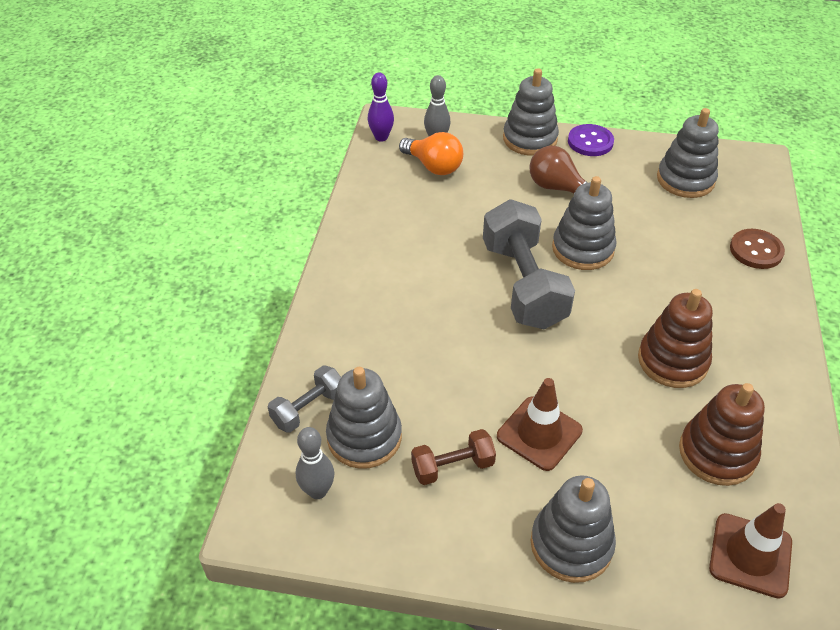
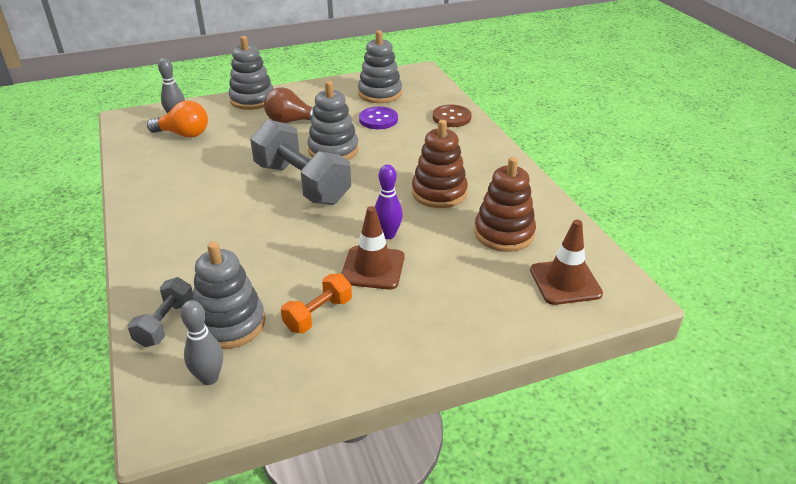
camera: 30 degrees left, 10 degrees down
(381, 137) = (127, 128): purple bowling pin -> purple bowling pin (388, 235)
(452, 467) = (318, 314): brown dumbbell -> orange dumbbell
(571, 544) = (442, 326): grey stacking toy -> none
(590, 142) = (299, 90): purple button -> purple button (378, 119)

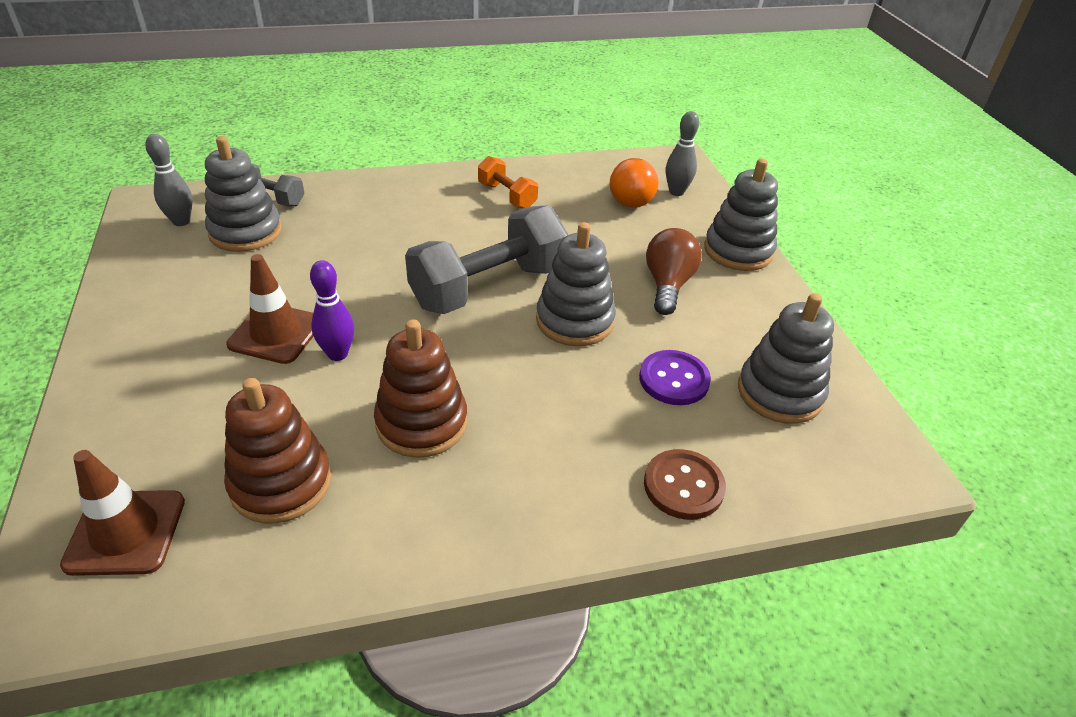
camera: 95 degrees right, 5 degrees up
(318, 314) = (221, 286): orange dumbbell -> orange dumbbell (507, 196)

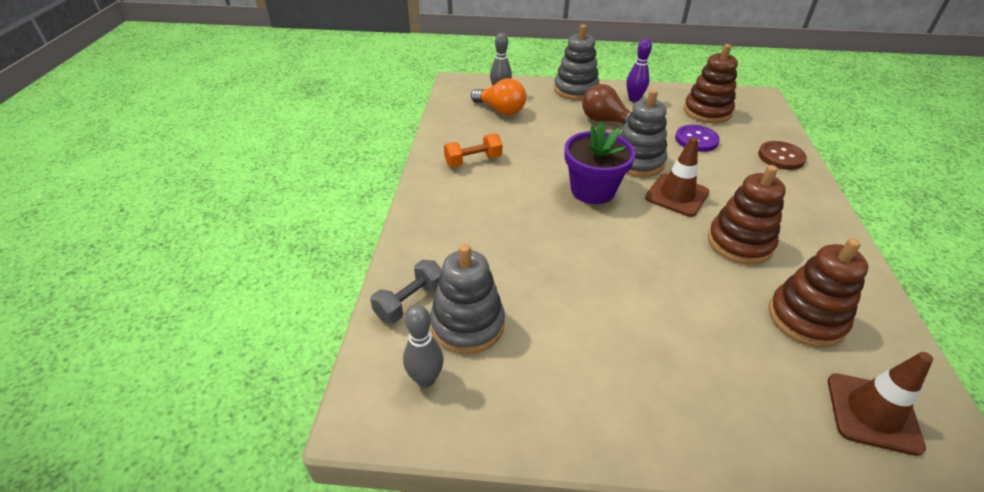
camera: 70 degrees left, 0 degrees up
(276, 333) = (635, 311): brown traffic cone -> brown traffic cone (677, 195)
(338, 354) = (665, 276): purple bowling pin -> purple bowling pin (634, 99)
(488, 287) = (593, 190): grey dumbbell -> purple flower pot
(780, 393) = (707, 111): grey stacking toy -> brown stacking toy

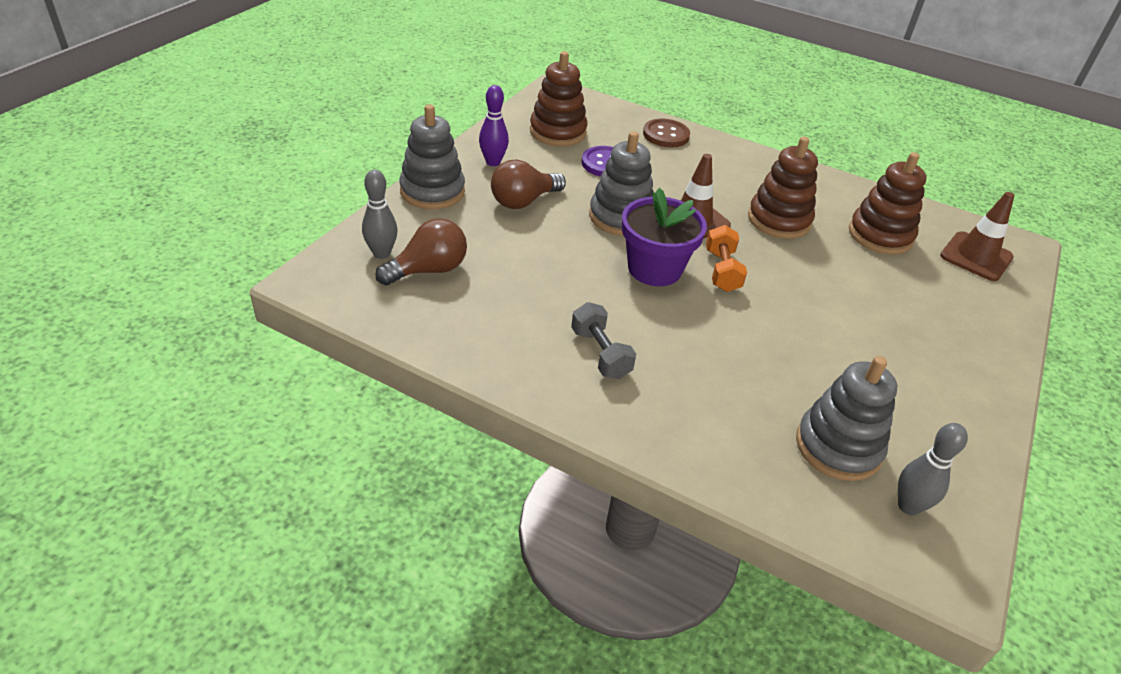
camera: 70 degrees left, 0 degrees up
(410, 302) = (789, 486): grey dumbbell -> grey dumbbell (600, 354)
(473, 161) = (536, 339): orange dumbbell -> orange dumbbell (722, 271)
(500, 110) = (428, 270): orange light bulb -> brown light bulb

